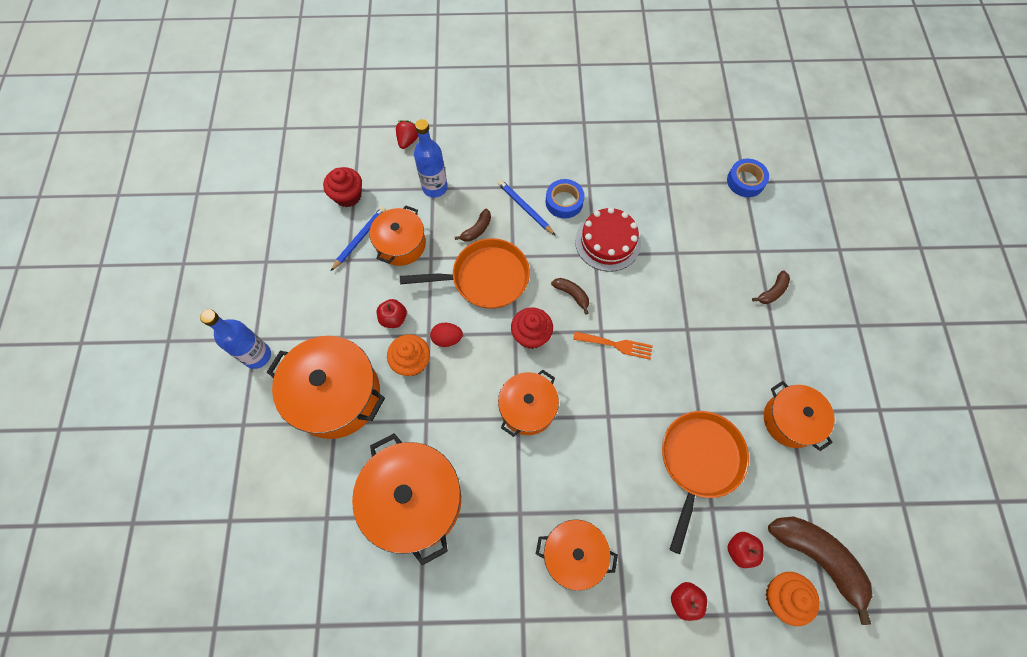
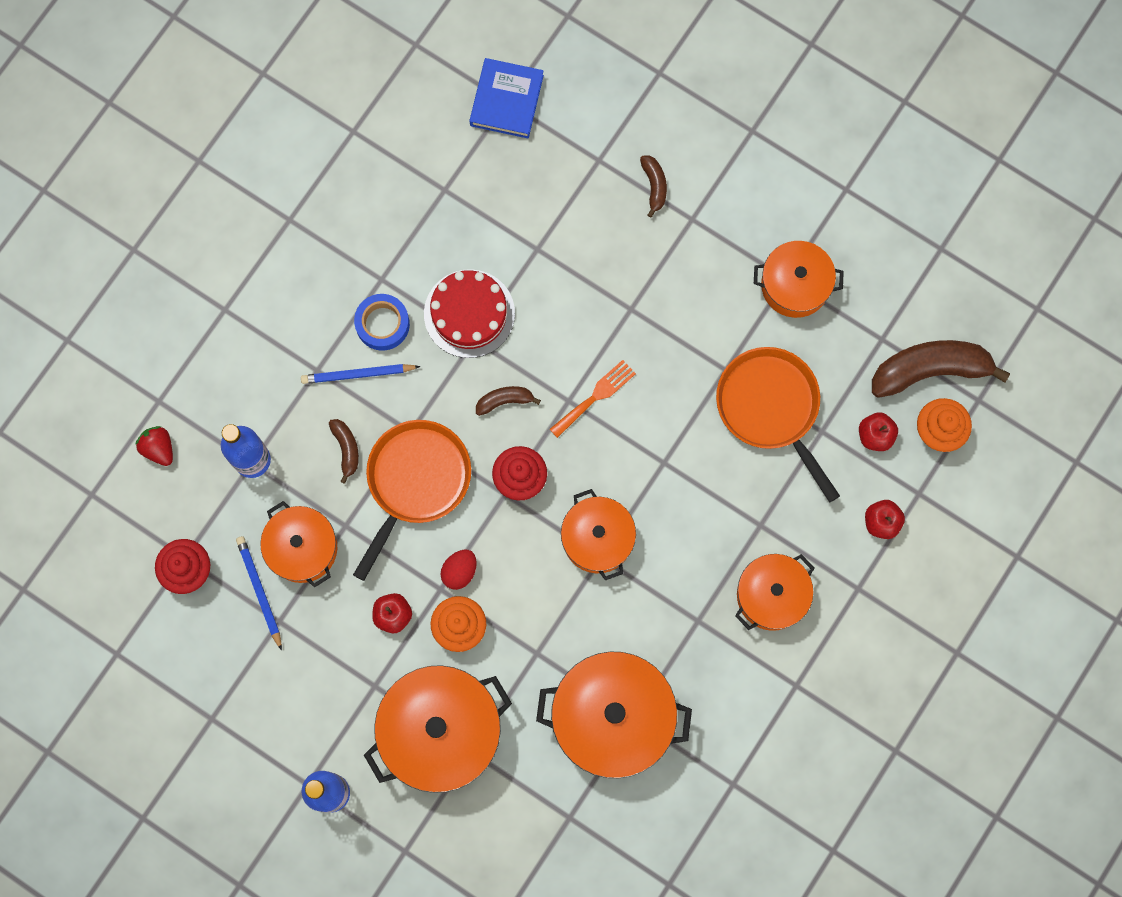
camera: 55 degrees left, 10 degrees up
(745, 181) = (506, 100): blue tape -> blue book

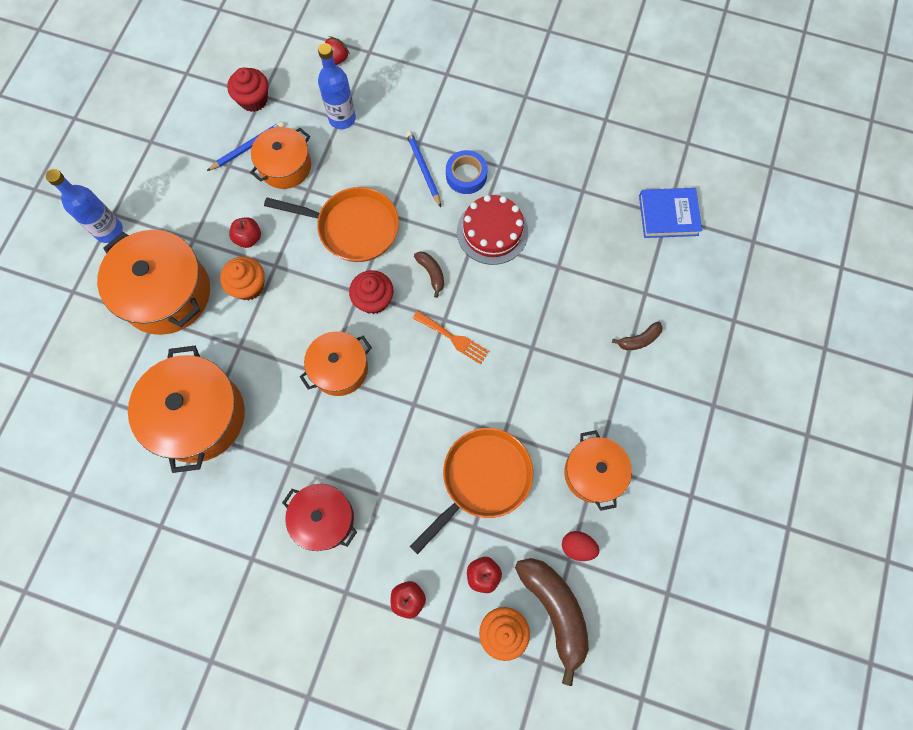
camera: 75 degrees right, 5 degrees down
(346, 449) = (365, 176): brown banana -> none
(459, 571) = (291, 275): red egg -> red egg (577, 547)
(771, 595) = (324, 519): orange pot -> red pot

